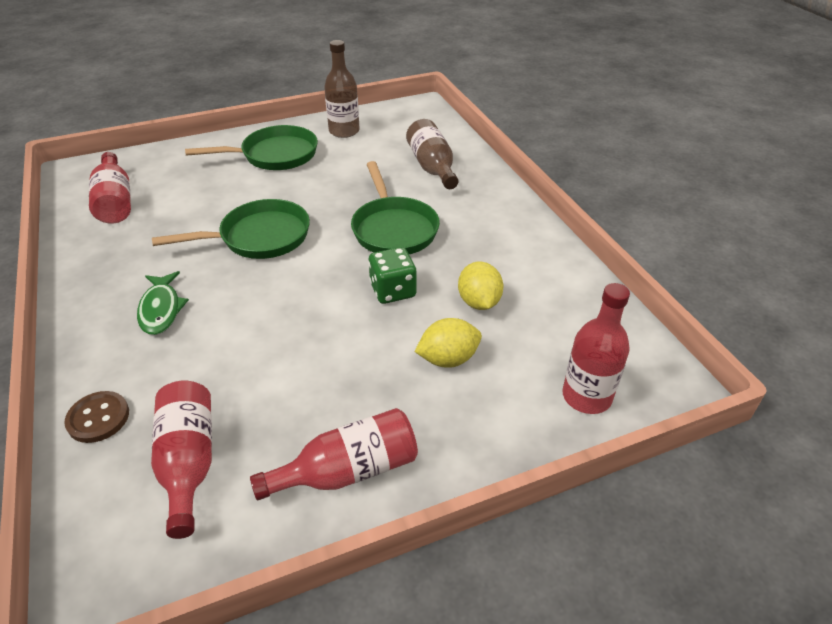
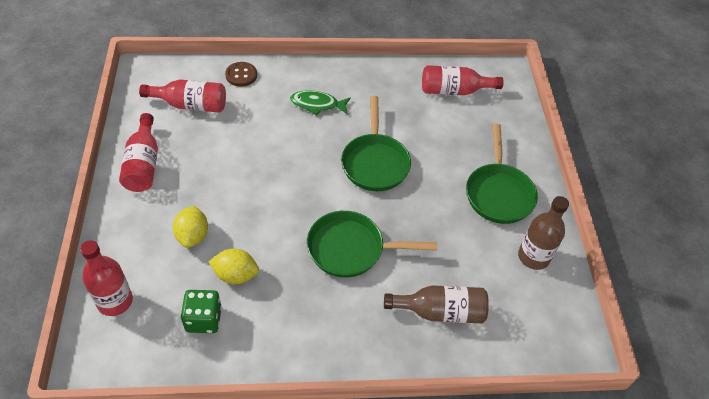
camera: 105 degrees right, 10 degrees up
(393, 291) = (275, 226): green dice -> green dice (203, 319)

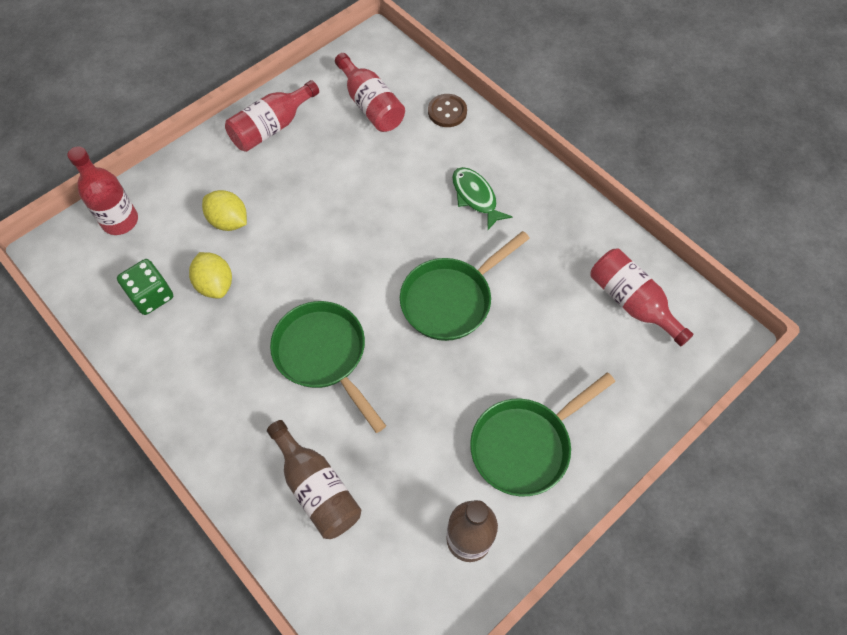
camera: 55 degrees right, 10 degrees up
(192, 236) = (229, 221): yellow lemon -> yellow lemon turned 75 degrees clockwise

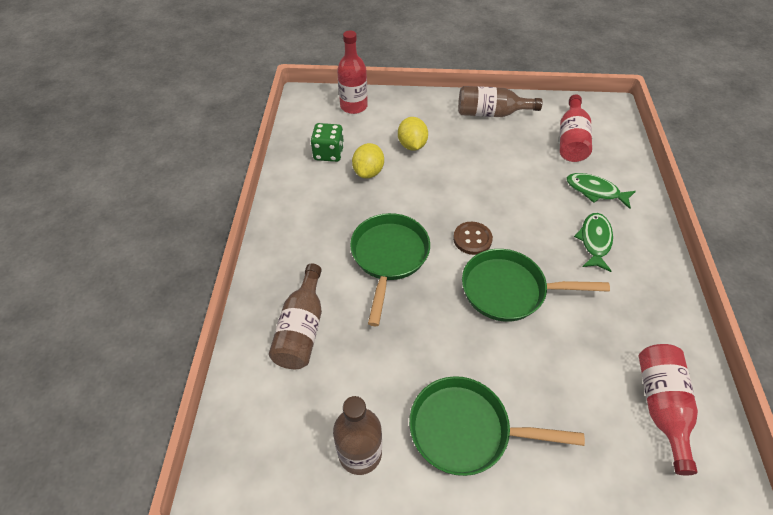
camera: 45 degrees right, 10 degrees down
(271, 127) = (491, 113): red bottle -> brown bottle
(435, 146) = (595, 191): none -> green fish
(447, 112) = (625, 176): brown button -> brown button (472, 239)

